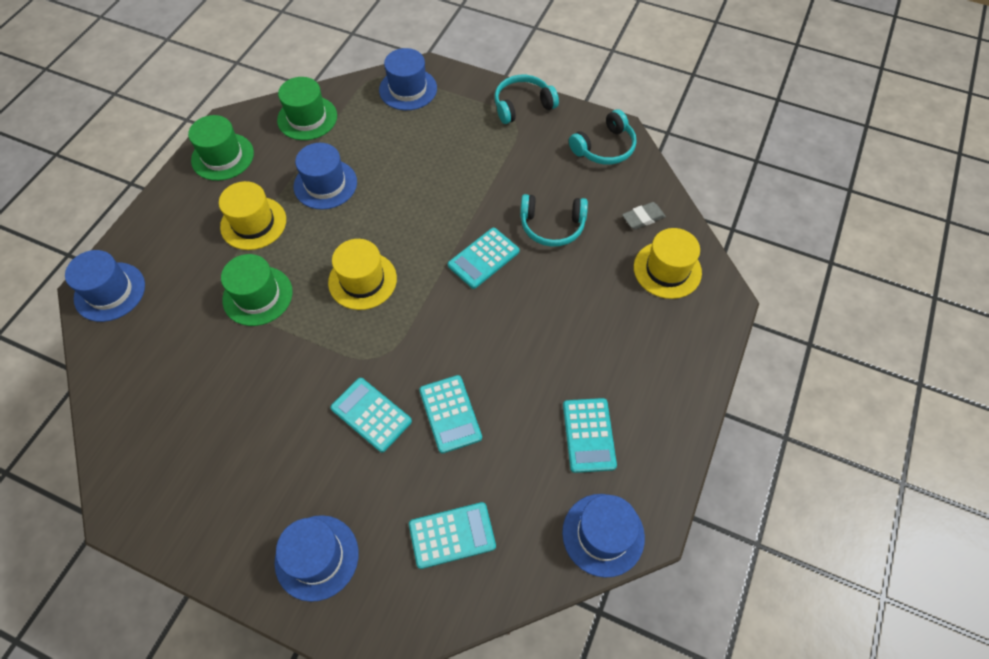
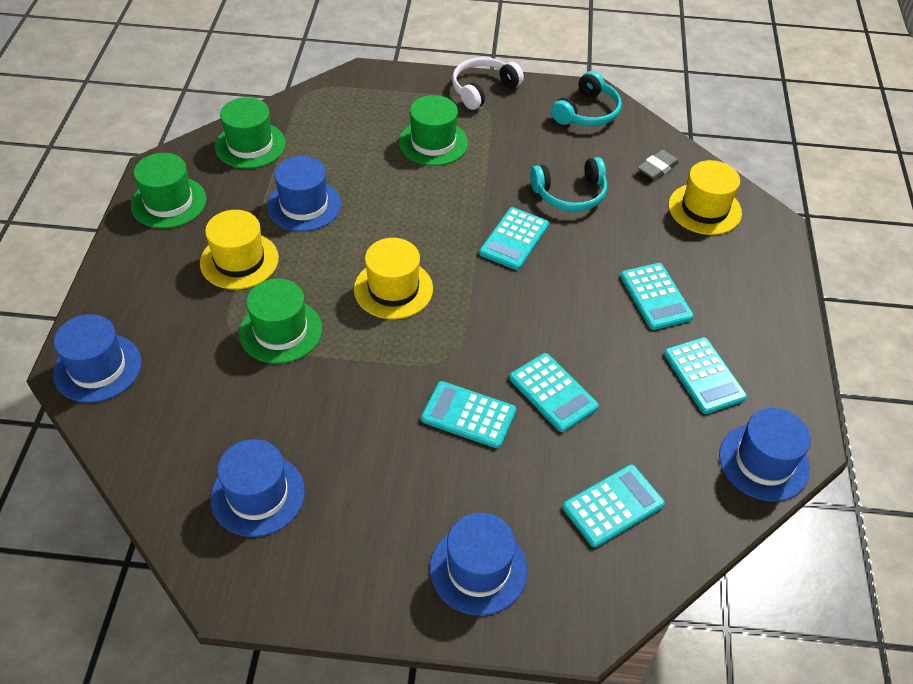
camera: 20 degrees left, 10 degrees down
(408, 89) = (351, 97): blue hat -> blue hat (258, 495)
(457, 148) = (433, 142): none -> green hat
(522, 105) = (483, 89): turquoise headphones -> white headphones
(581, 346) = (655, 297): none -> turquoise calculator

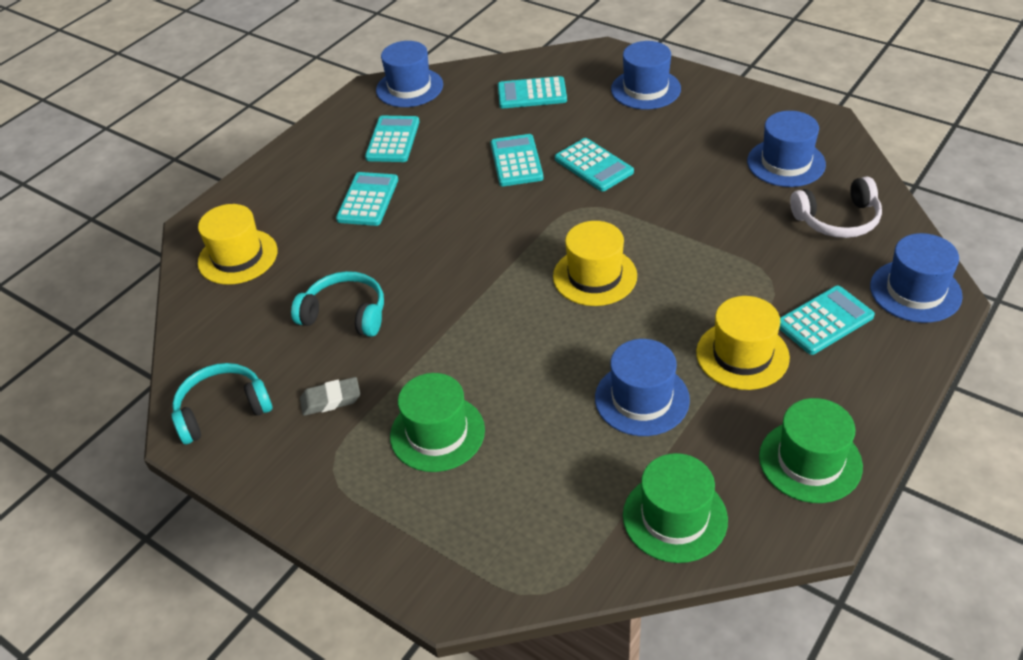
camera: 145 degrees left, 5 degrees down
(280, 331) = (723, 271): green hat -> none
(483, 89) = (309, 497): white headphones -> white headphones (838, 220)
(514, 239) = (443, 286): turquoise calculator -> turquoise calculator (824, 321)
(657, 168) = (229, 312): grey eraser -> grey eraser (331, 400)

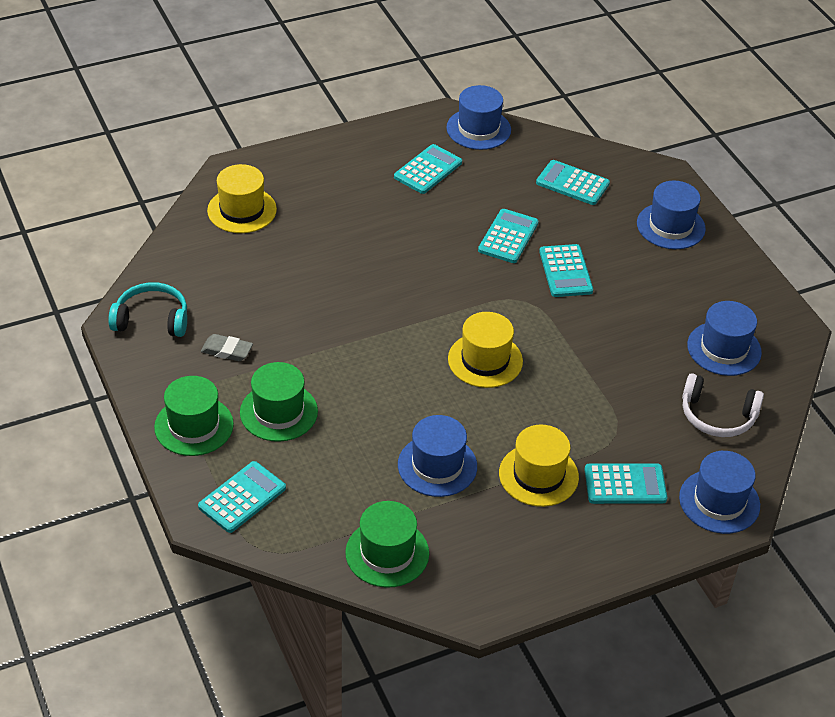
camera: 25 degrees right, 0 degrees up
(345, 314) = (284, 294): turquoise headphones -> none
(368, 200) = (369, 212): turquoise calculator -> turquoise calculator (242, 497)
(810, 461) = (514, 571): green hat -> green hat (194, 426)

